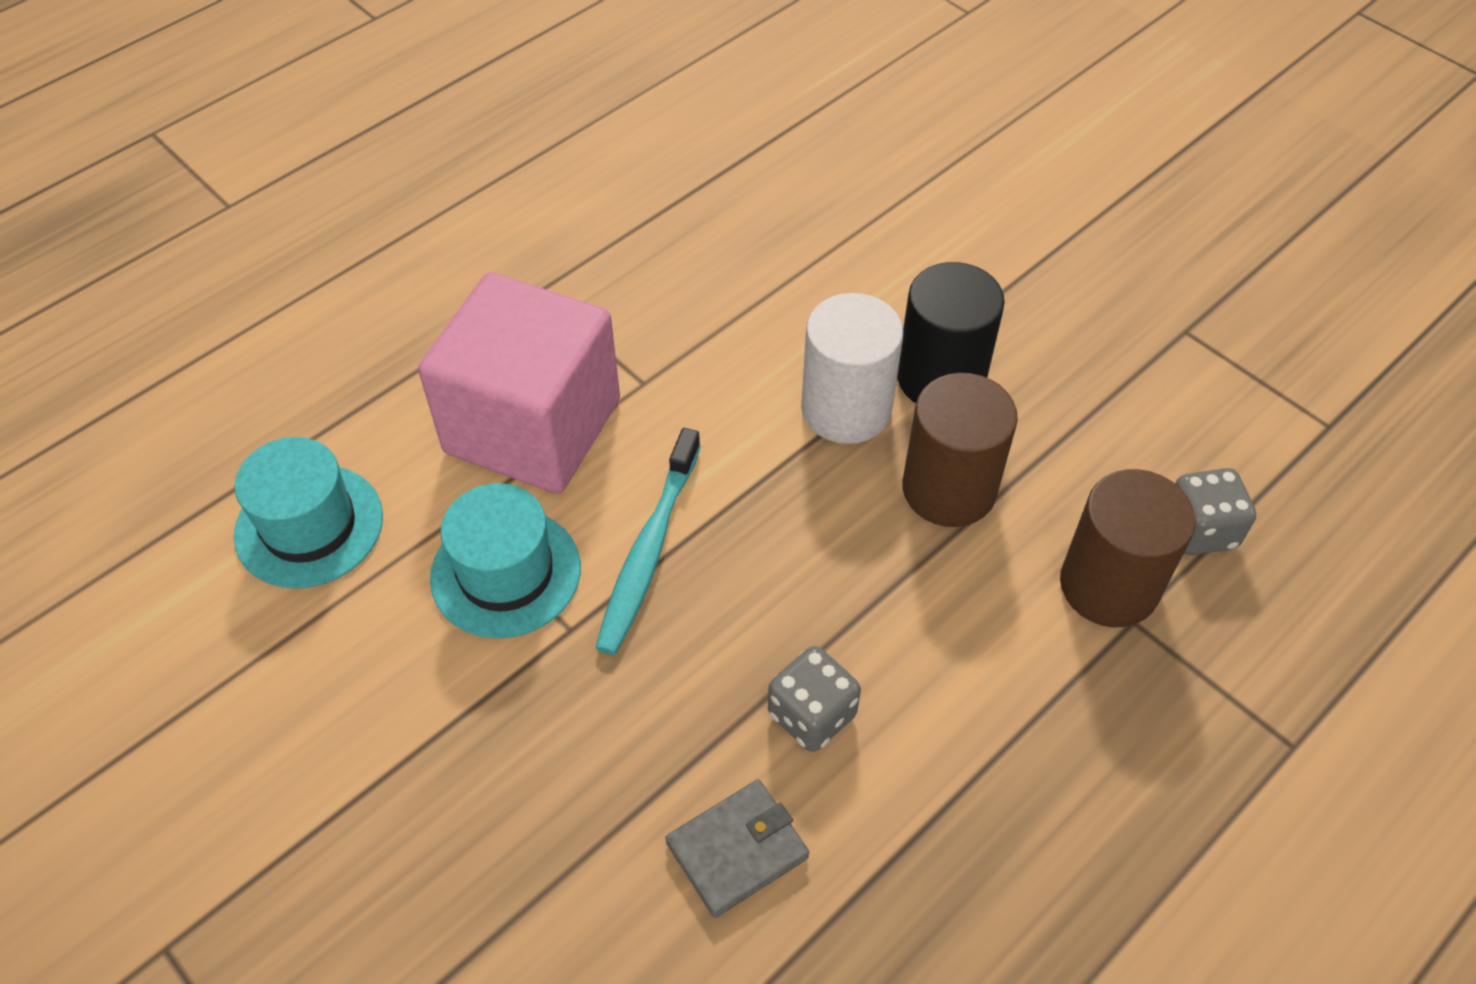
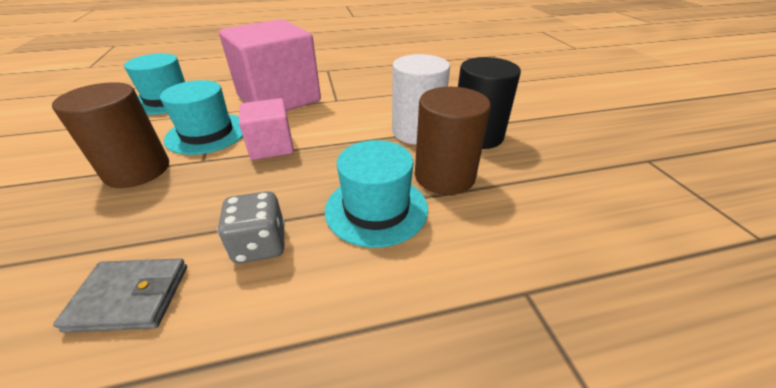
camera: 30 degrees right, 15 degrees down
(649, 550) = (271, 146): turquoise toothbrush -> pink cube
(903, 590) = (376, 209): none -> turquoise hat
(1109, 585) = (519, 262): brown cylinder -> brown cylinder (137, 170)
(1199, 530) = (614, 258): grey dice -> none

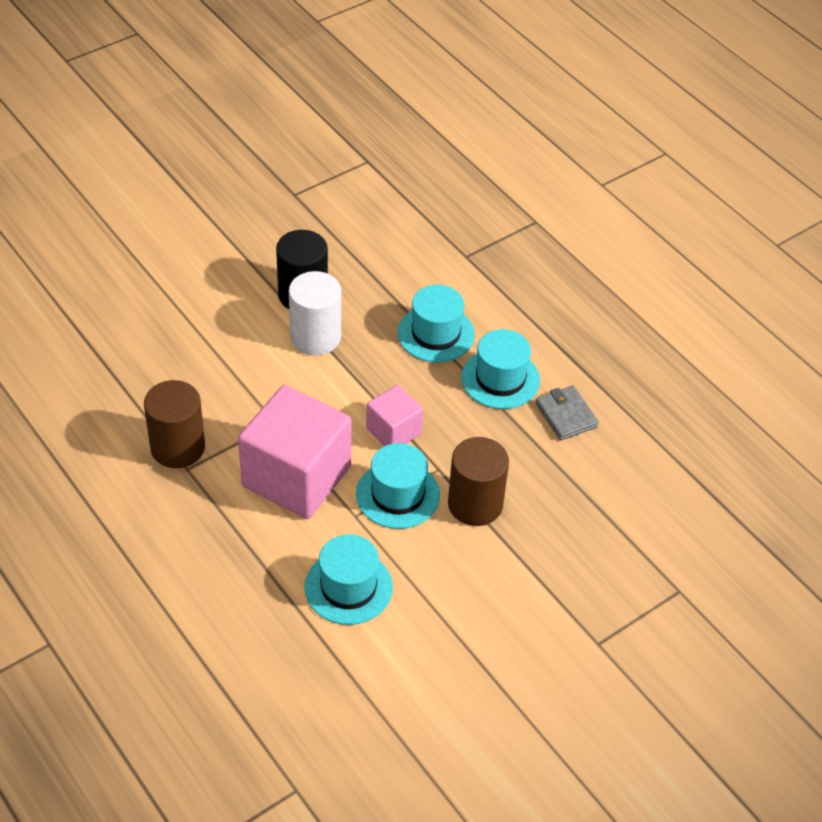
camera: 115 degrees left, 10 degrees up
(260, 245) = (500, 379): grey dice -> turquoise hat
(444, 176) = (377, 305): brown cylinder -> brown cylinder (177, 447)

